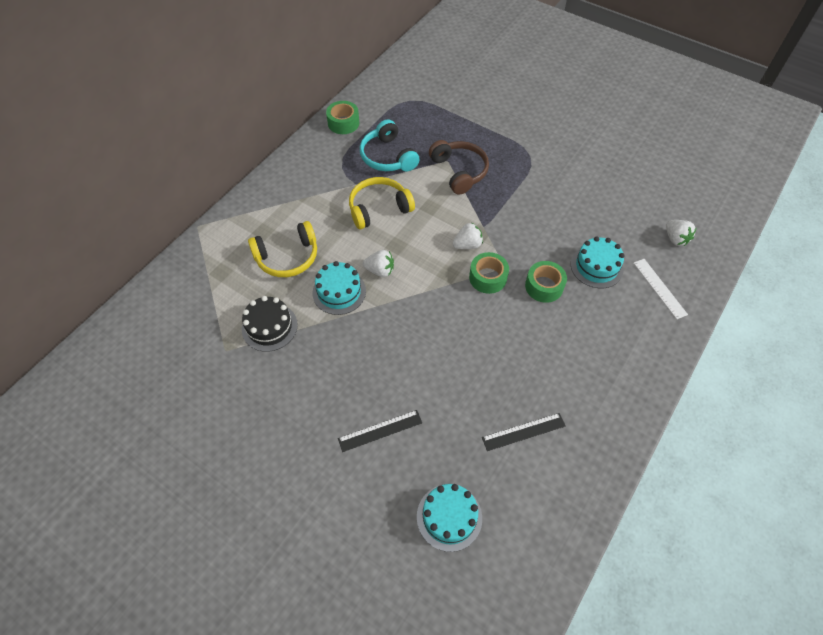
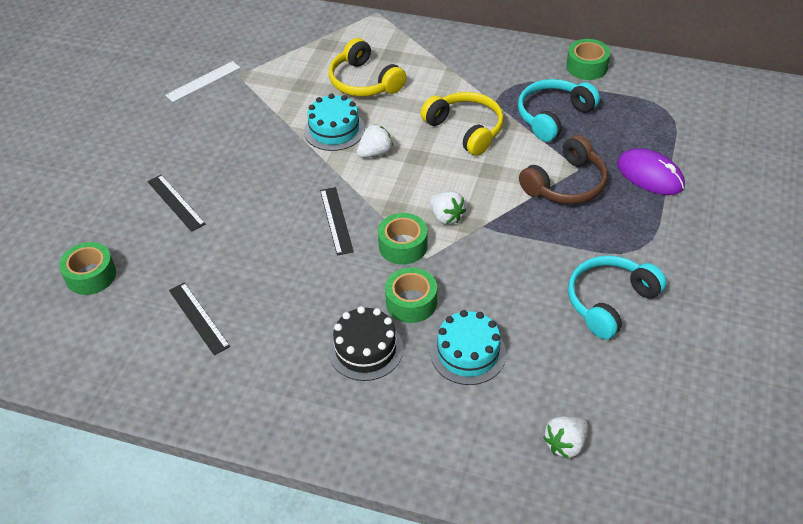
camera: 75 degrees right, 10 degrees down
(269, 327) = (273, 95): black cake -> black cake (365, 349)
(380, 270) = (375, 153): white strawberry -> white strawberry turned 120 degrees counterclockwise
(446, 313) = (336, 220): none -> black ruler
(449, 517) = (91, 275): turquoise cake -> green tape
(467, 129) = (650, 175): none -> purple mouse
(570, 183) = (610, 302): none -> turquoise headphones
(659, 288) = (460, 432): white ruler -> white ruler (203, 81)

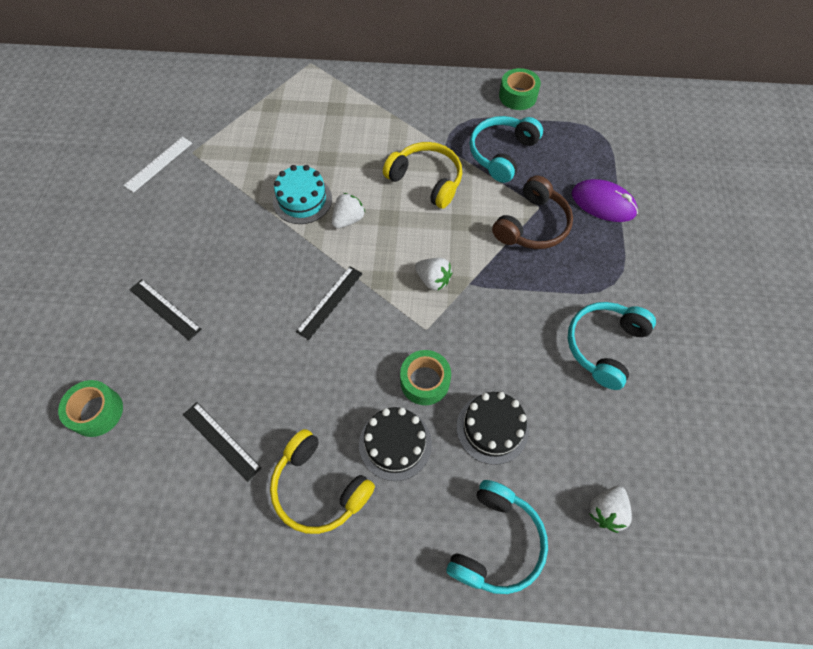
camera: 15 degrees left, 15 degrees up
(336, 220) = (330, 302): black ruler -> black ruler turned 60 degrees clockwise
(364, 82) = (318, 141): yellow headphones -> yellow headphones (319, 488)
(403, 246) = (401, 319): green tape -> none
(442, 449) = (496, 542): none -> turquoise headphones
(468, 353) = (492, 428): turquoise cake -> black cake

